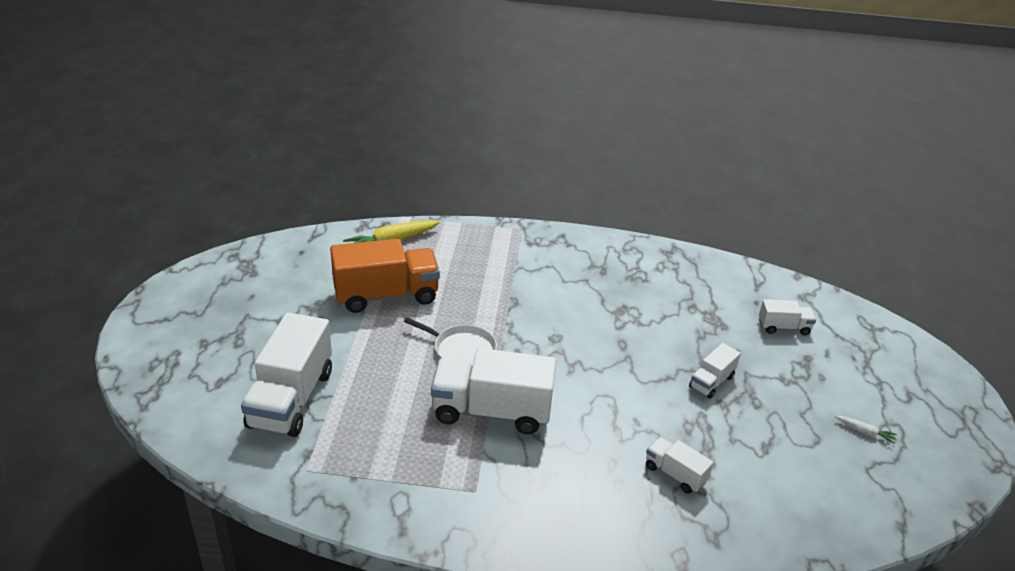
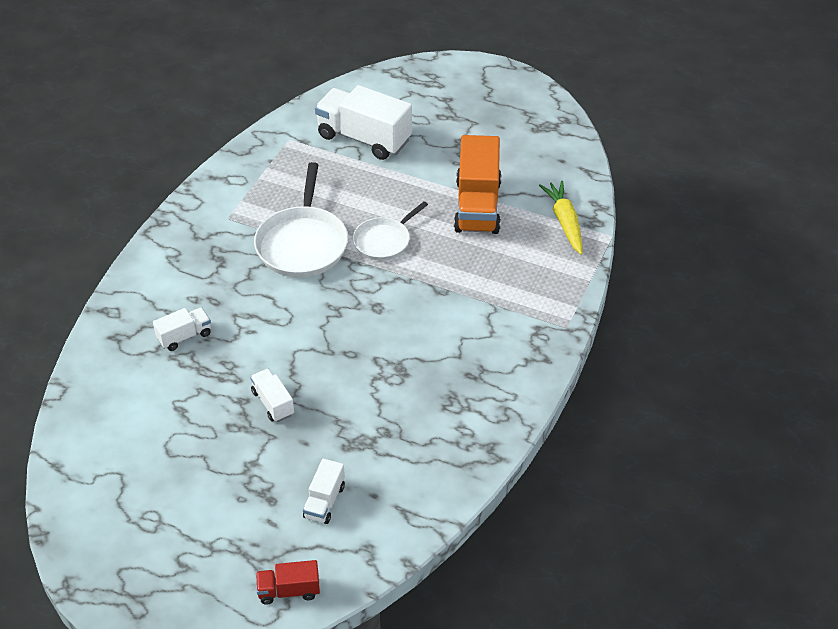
camera: 110 degrees right, 10 degrees up
(491, 411) = (302, 244): white truck -> white pan
(864, 432) = (159, 496): white carrot -> none
(873, 329) = (289, 590): none -> red truck

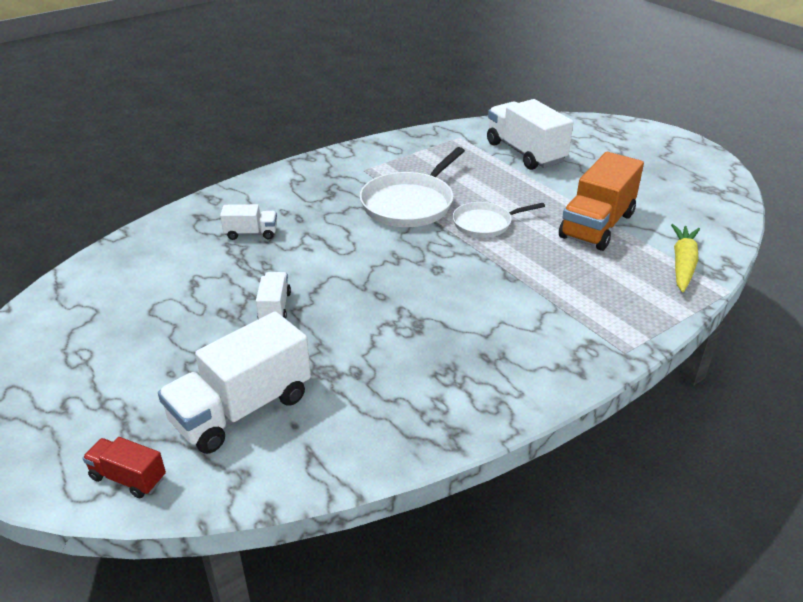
camera: 30 degrees right, 10 degrees down
(324, 501) = (241, 409): white truck -> white truck, size x2.01

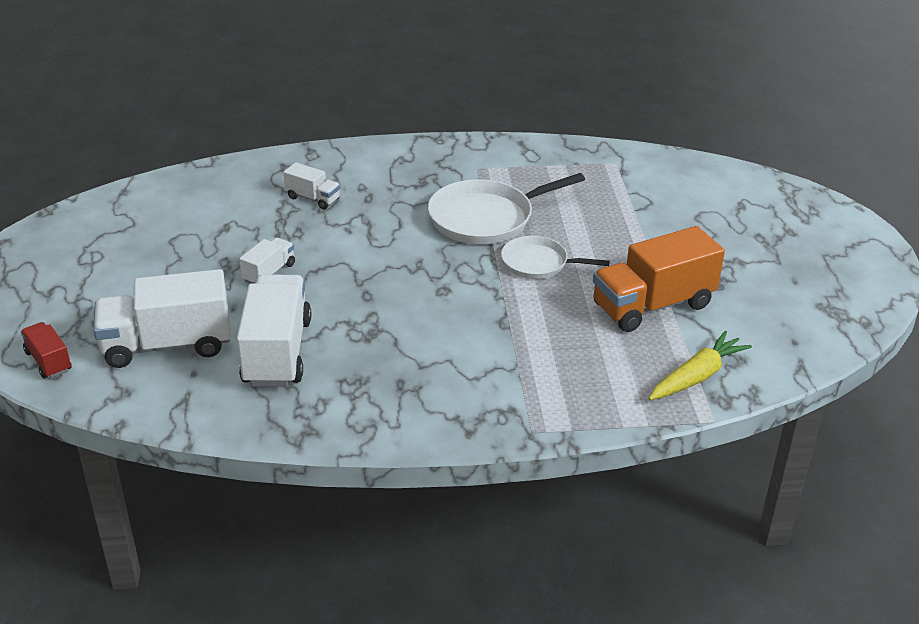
camera: 30 degrees right, 0 degrees up
(525, 153) = (668, 202): white truck -> white truck (277, 352)

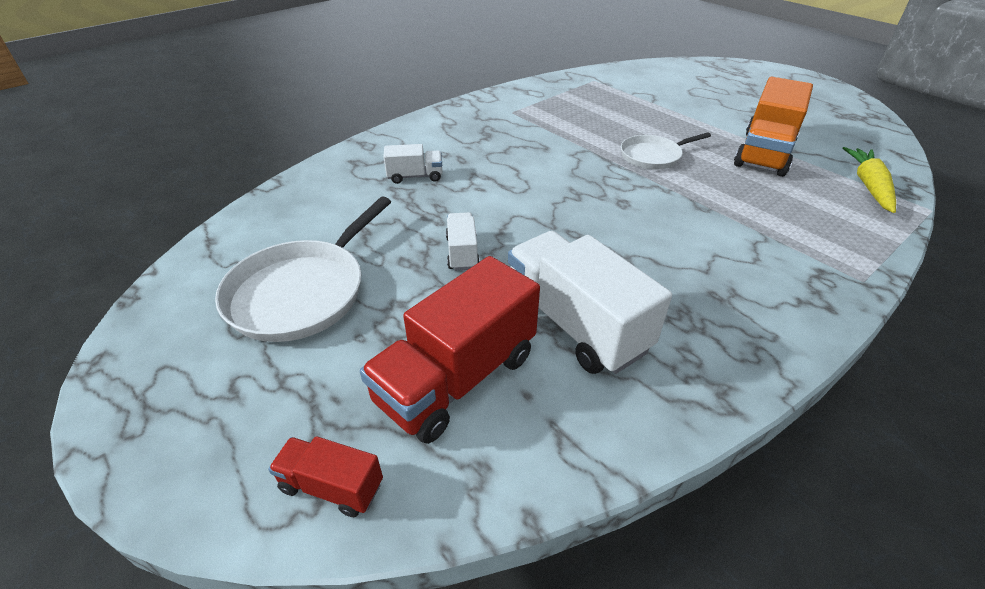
camera: 35 degrees left, 5 degrees up
(167, 345) = (457, 378): white truck -> red truck
(485, 218) = (570, 141): white pan -> white pan (302, 292)

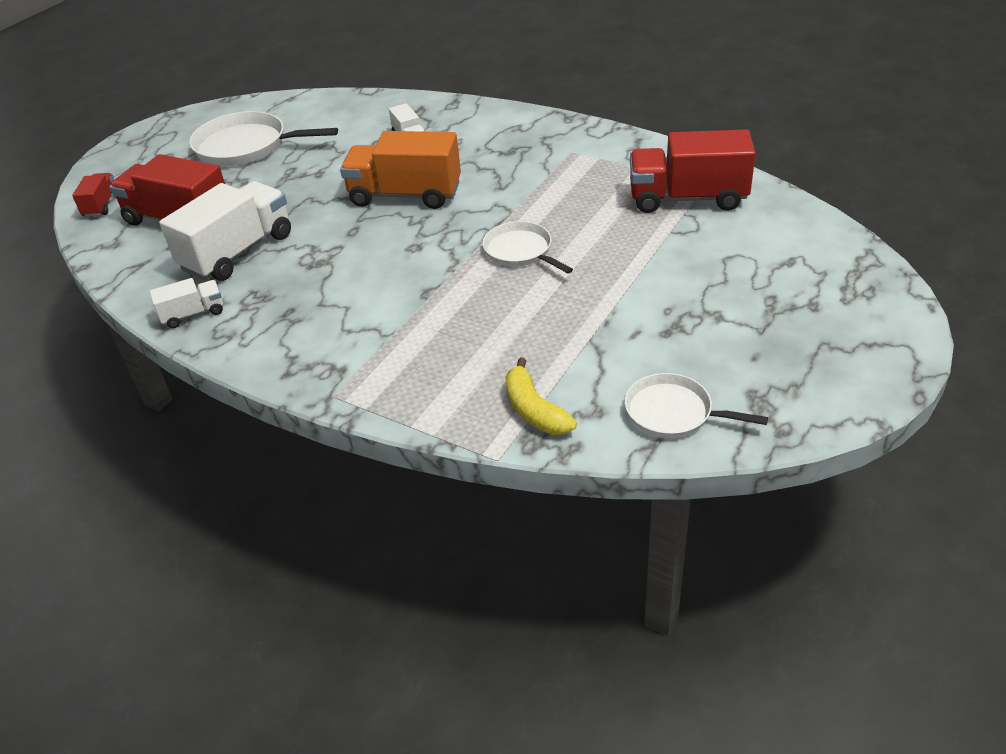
camera: 75 degrees right, 0 degrees up
(462, 253) = (308, 189): white truck -> white truck (193, 314)
(611, 89) = (687, 198): none -> red truck
(764, 153) = (576, 327): orange truck -> orange truck (405, 195)
(863, 141) = (673, 412): none -> white pan
(868, 186) = (534, 410): yellow carrot -> yellow banana

